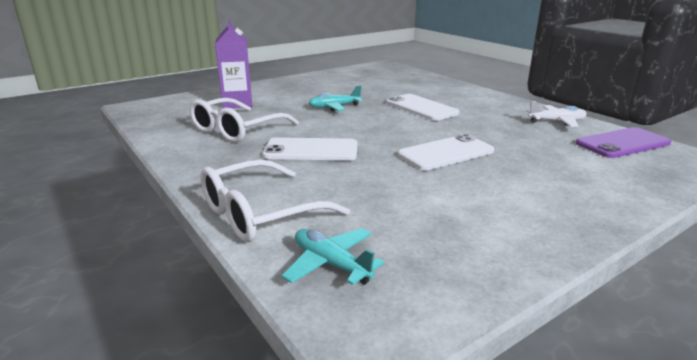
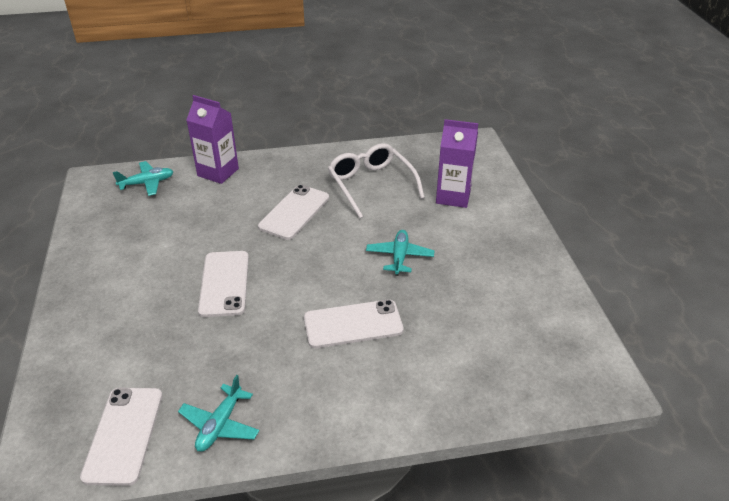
camera: 115 degrees right, 15 degrees up
(261, 213) = (218, 172): white glasses -> purple carton
(557, 122) = (220, 425): white plane -> turquoise plane
(622, 143) = (124, 435): purple phone -> white phone

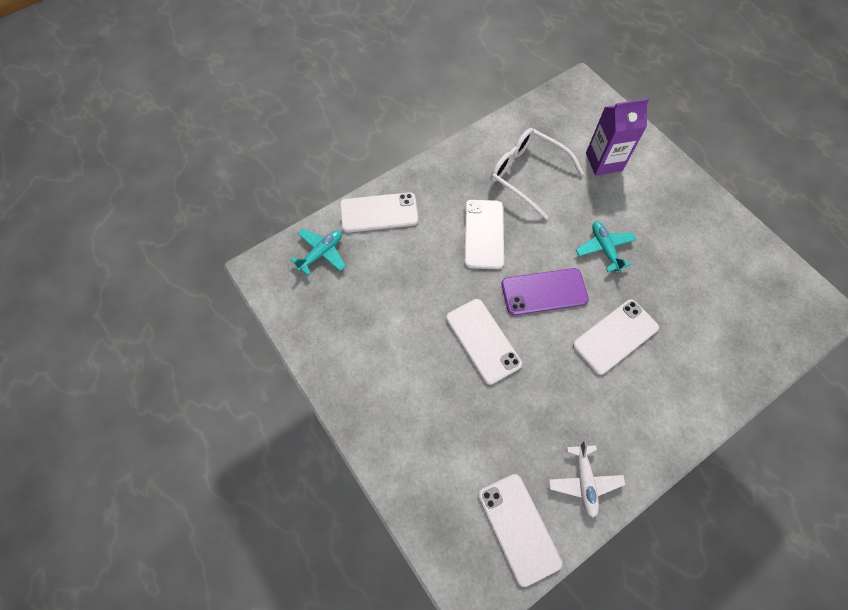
camera: 25 degrees left, 25 degrees up
(218, 172) = (379, 213): purple carton -> white phone
(220, 425) = (584, 481): turquoise plane -> white plane
(313, 268) = (544, 292): none -> purple phone

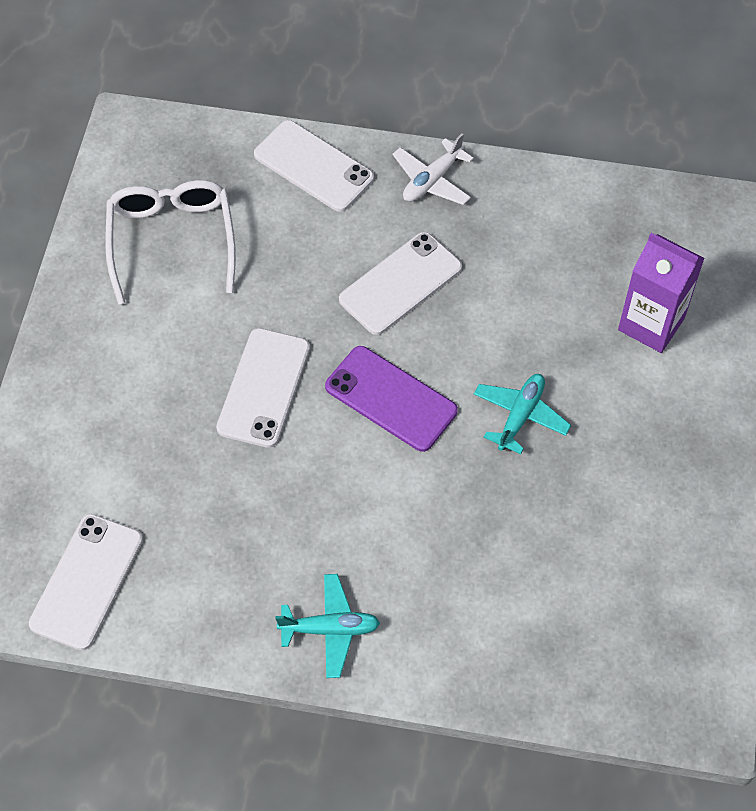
camera: 45 degrees right, 5 degrees down
(321, 253) = (205, 160): turquoise plane -> turquoise plane (330, 629)
(528, 175) = (535, 262): white glasses -> white glasses (172, 242)
(584, 481) = (199, 606): white plane -> white plane (432, 180)
(615, 336) = (411, 511): white phone -> none

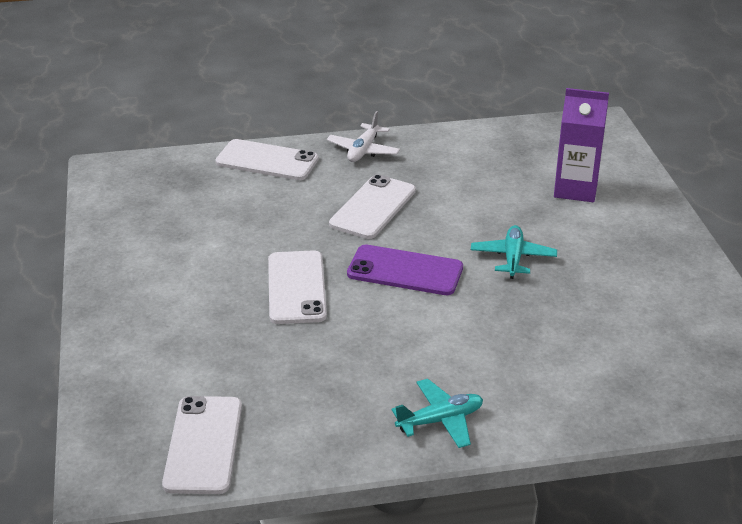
camera: 20 degrees left, 25 degrees down
(172, 242) = (173, 222): white glasses -> none

